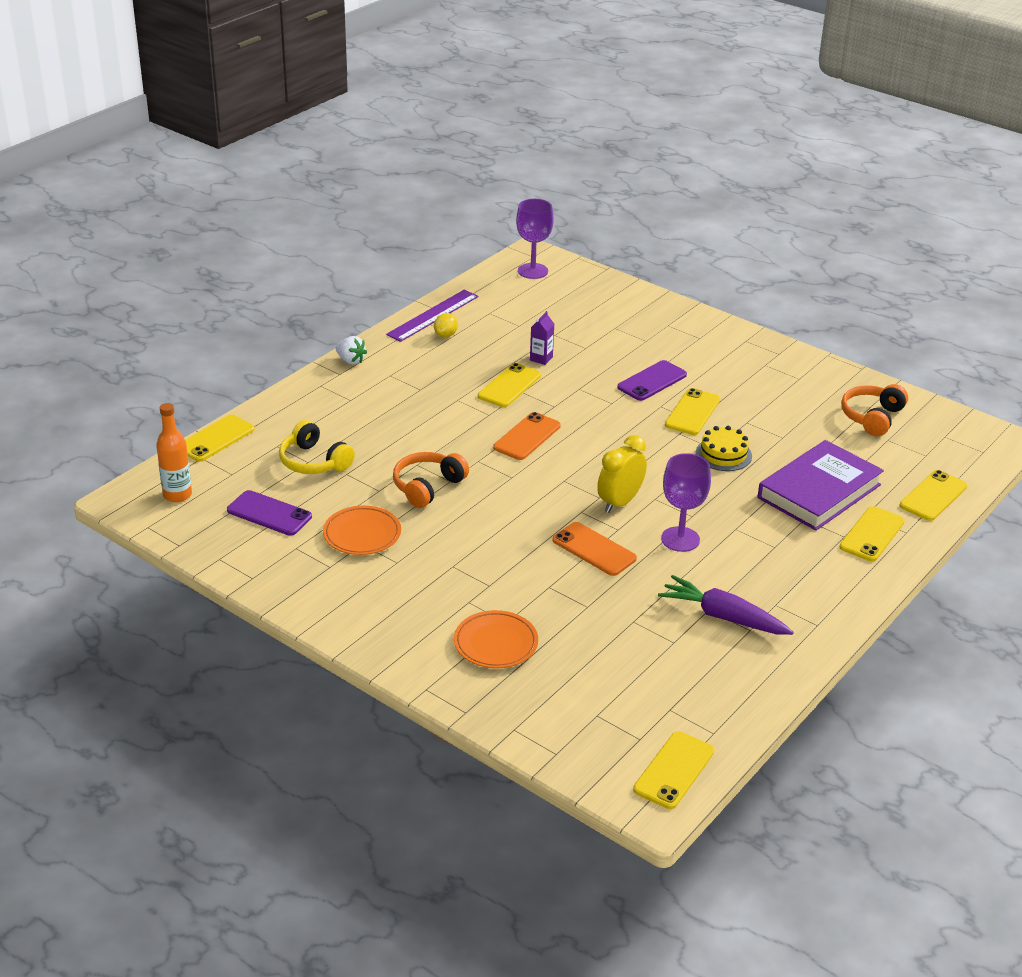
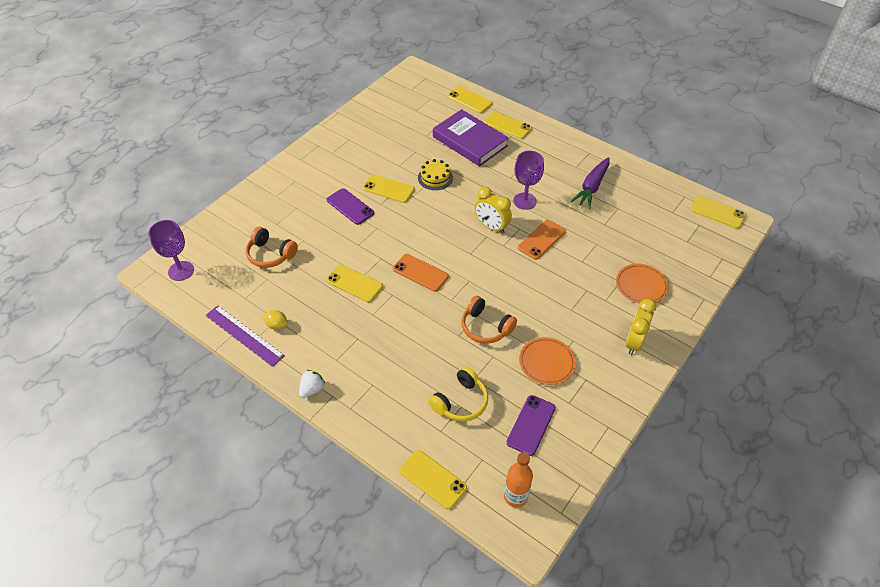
camera: 90 degrees left, 15 degrees up
(386, 620) = (634, 342): none -> yellow clock
(541, 358) = (317, 265): purple carton -> none
(872, 417) = (392, 114): orange headphones -> orange headphones (270, 254)

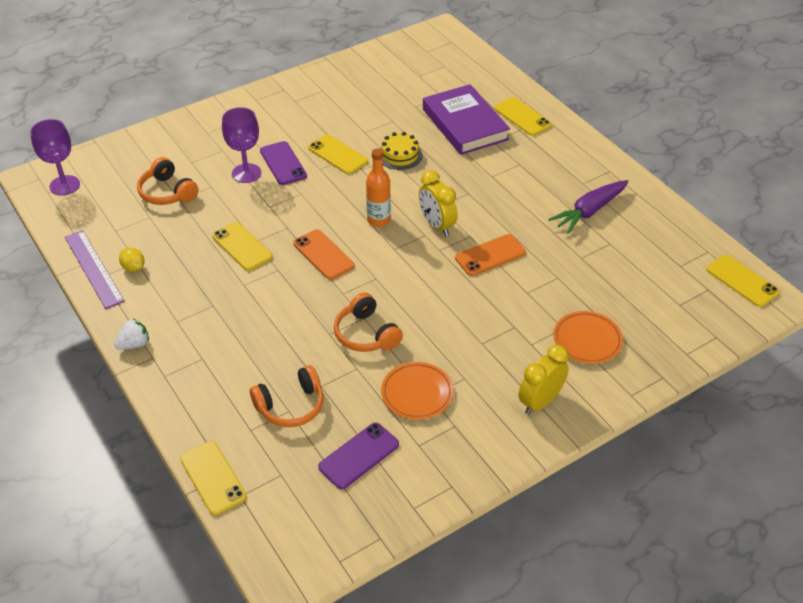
camera: 20 degrees right, 5 degrees down
(460, 402) = (291, 406): yellow headphones -> orange headphones
(469, 100) = (491, 78): yellow phone -> none
(515, 497) = (296, 527): orange bottle -> orange bottle (378, 220)
(525, 201) = (494, 207): purple goblet -> purple goblet (246, 173)

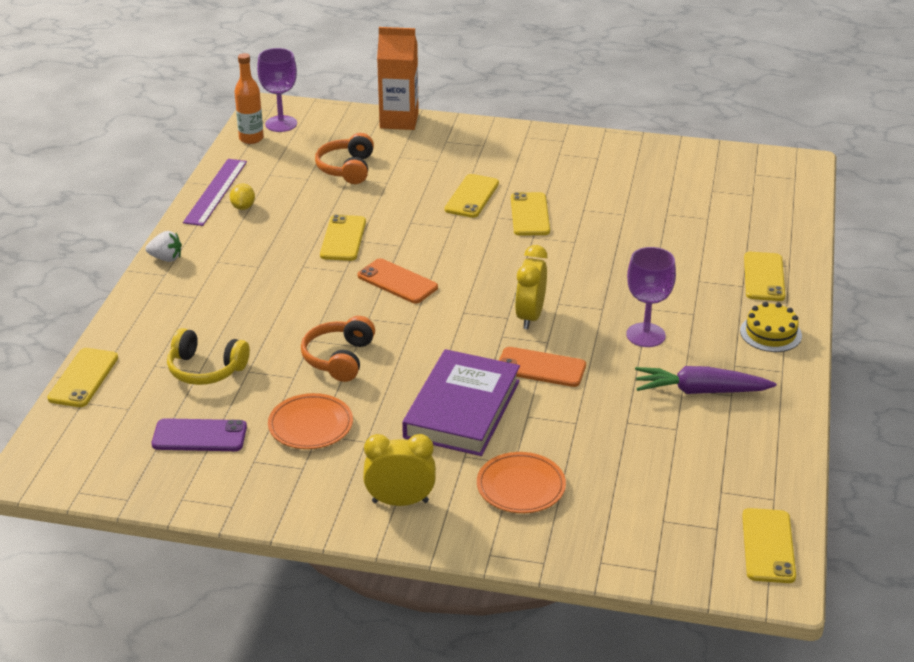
camera: 45 degrees right, 10 degrees down
(151, 135) = (399, 121): none -> orange carton
(246, 173) = (430, 188): purple goblet -> purple goblet (645, 335)
(283, 163) = (471, 196): purple phone -> yellow phone
(291, 406) = (206, 369): orange headphones -> yellow headphones
(323, 254) = (397, 281): orange phone -> orange phone turned 60 degrees counterclockwise
(378, 220) = (485, 283): orange bottle -> orange bottle (251, 138)
(400, 155) = (586, 244): yellow cake -> yellow cake (770, 333)
(465, 124) = (692, 253): purple book -> purple book (462, 409)

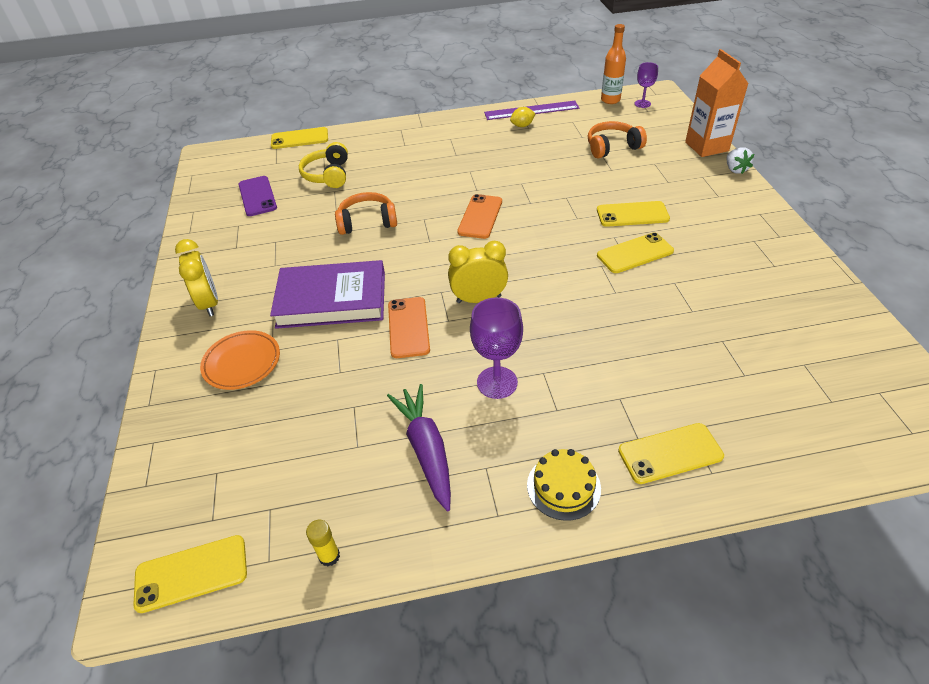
camera: 70 degrees right, 10 degrees up
(166, 258) = (440, 121): white strawberry -> white strawberry (735, 169)
(281, 124) = (642, 104): purple goblet -> purple goblet, size x0.63
(310, 425) = (284, 235): orange plate -> none
(343, 238) = (518, 175): yellow phone -> none
(783, 464) = (329, 556): none -> yellow glue stick

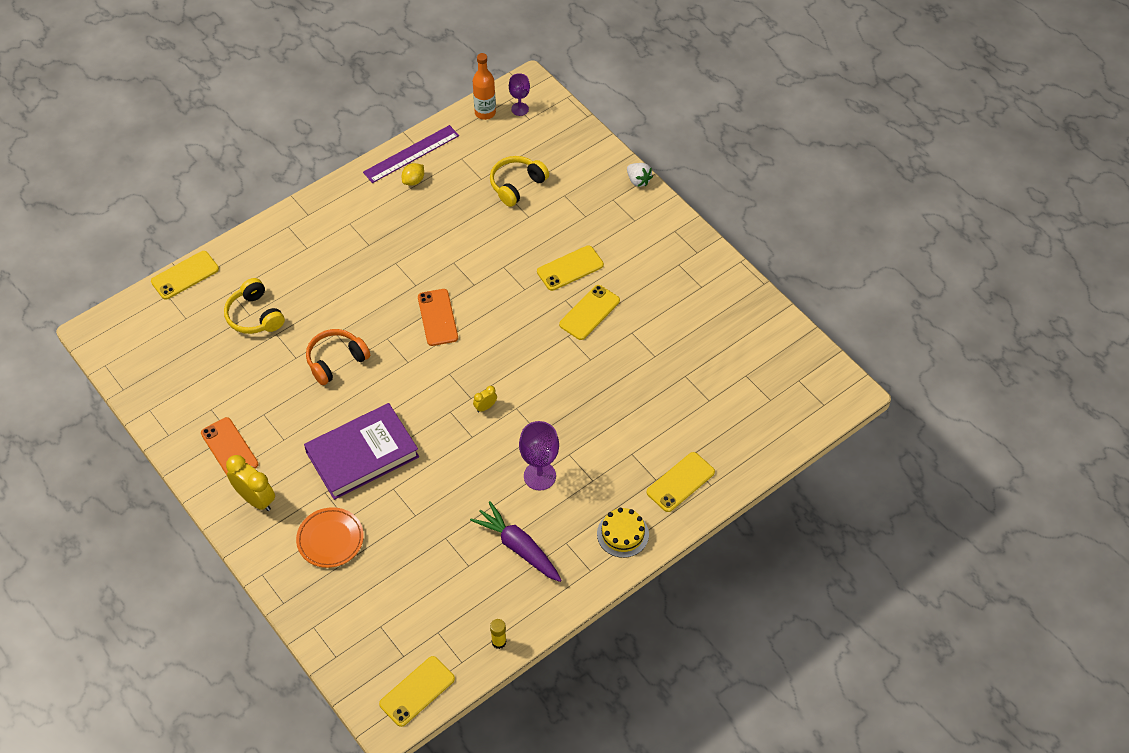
camera: 30 degrees left, 10 degrees up
(257, 196) = (202, 368): purple phone -> none
(408, 327) = (444, 455): orange phone -> orange phone (229, 448)
(478, 299) = (485, 407): yellow clock -> yellow clock, size x0.50
(612, 147) = (517, 185): orange headphones -> yellow headphones
(706, 146) = (603, 156): orange carton -> none

